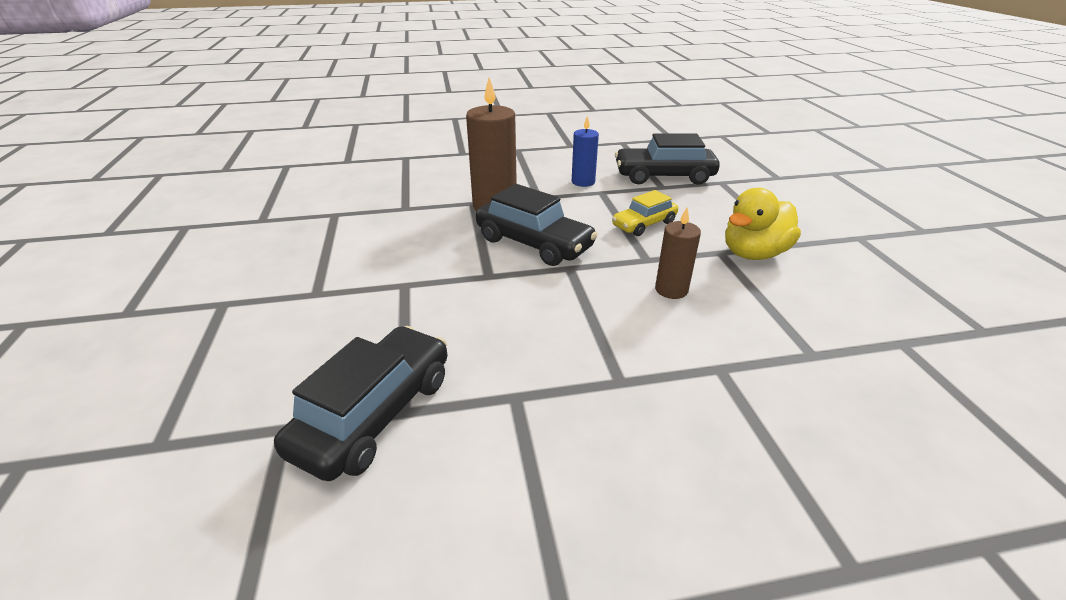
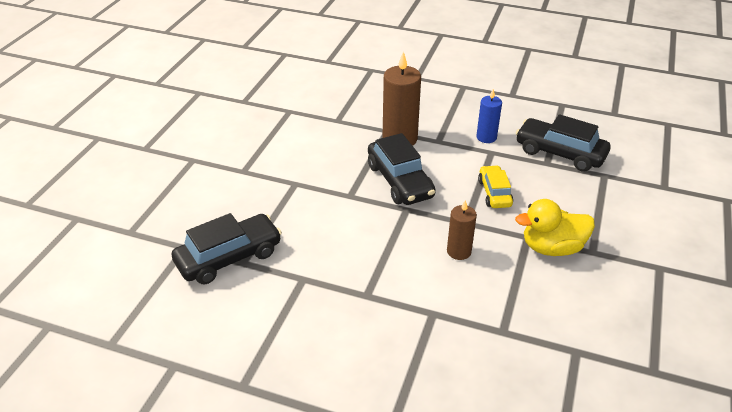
camera: 30 degrees right, 5 degrees up
(644, 224) = (494, 193): yellow car -> yellow car turned 90 degrees clockwise

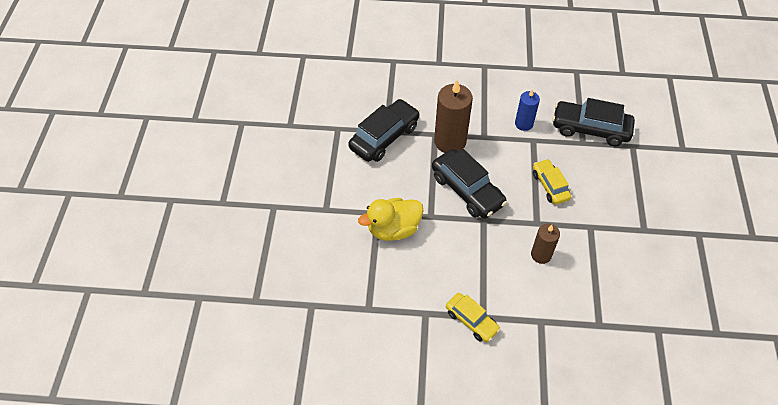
camera: 15 degrees left, 15 degrees up
(229, 257) = (355, 307): black car -> black car (384, 137)
(351, 296) = (471, 321): none -> yellow car
(552, 248) = (612, 233): yellow duck -> yellow duck (393, 229)

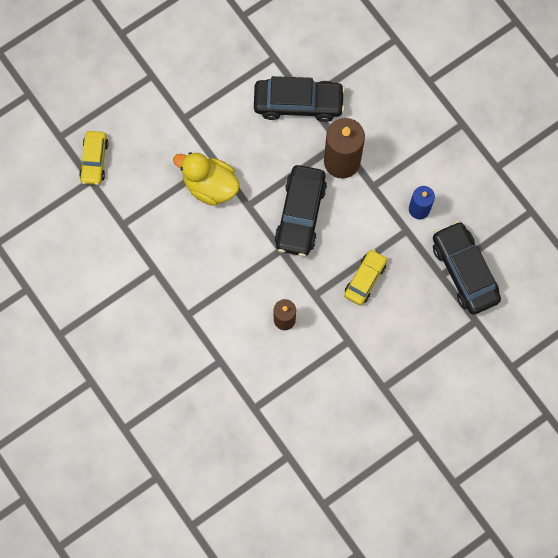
camera: 50 degrees right, 20 degrees up
(471, 321) = (176, 308): yellow car -> yellow car (94, 160)

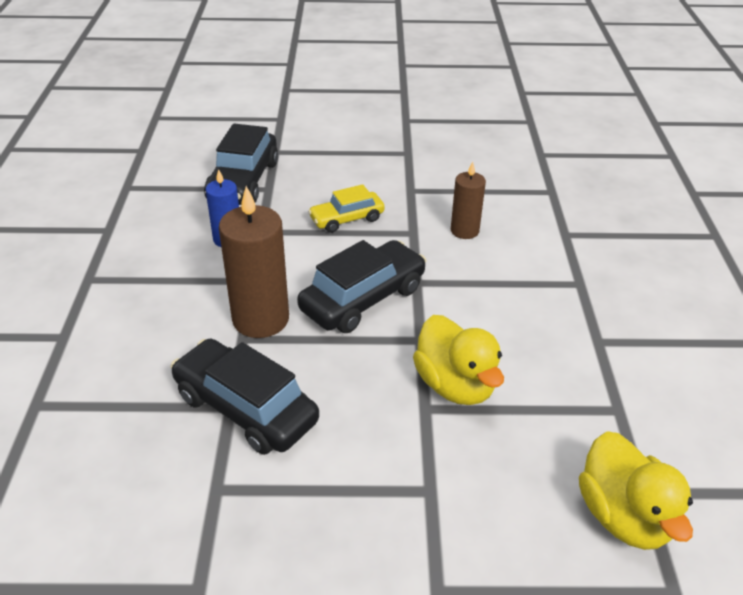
camera: 145 degrees left, 35 degrees down
(94, 160) = (623, 516): yellow car -> yellow duck

